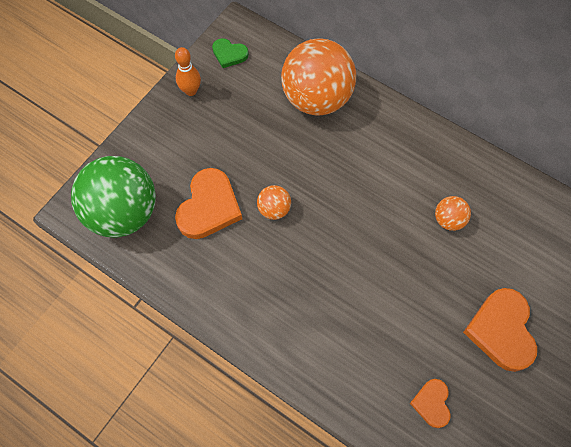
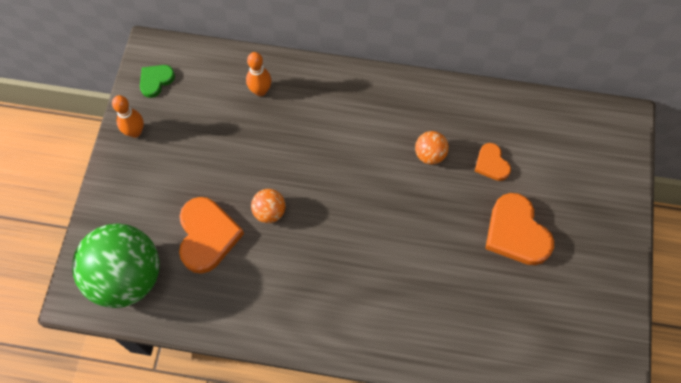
camera: 25 degrees left, 0 degrees up
(229, 54) = (156, 81): green heart -> green heart turned 135 degrees clockwise
(316, 98) = (260, 91): orange ball -> orange bowling pin
(432, 403) = (486, 322): orange heart -> orange heart (491, 164)

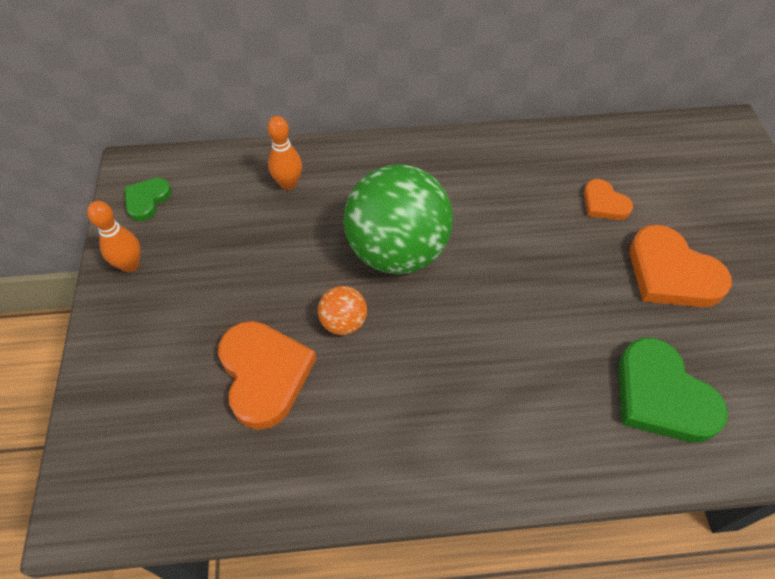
camera: 15 degrees left, 10 degrees down
(127, 277) = (156, 462): green ball -> green ball (397, 251)
(430, 154) = (526, 209): orange ball -> none
(467, 319) = (661, 396): none -> green heart

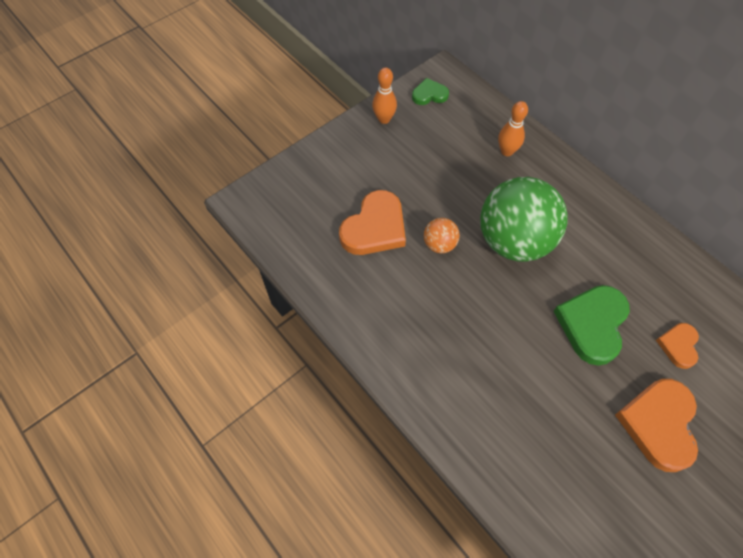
camera: 55 degrees right, 5 degrees up
(661, 396) = (547, 463): green heart -> green heart (592, 324)

